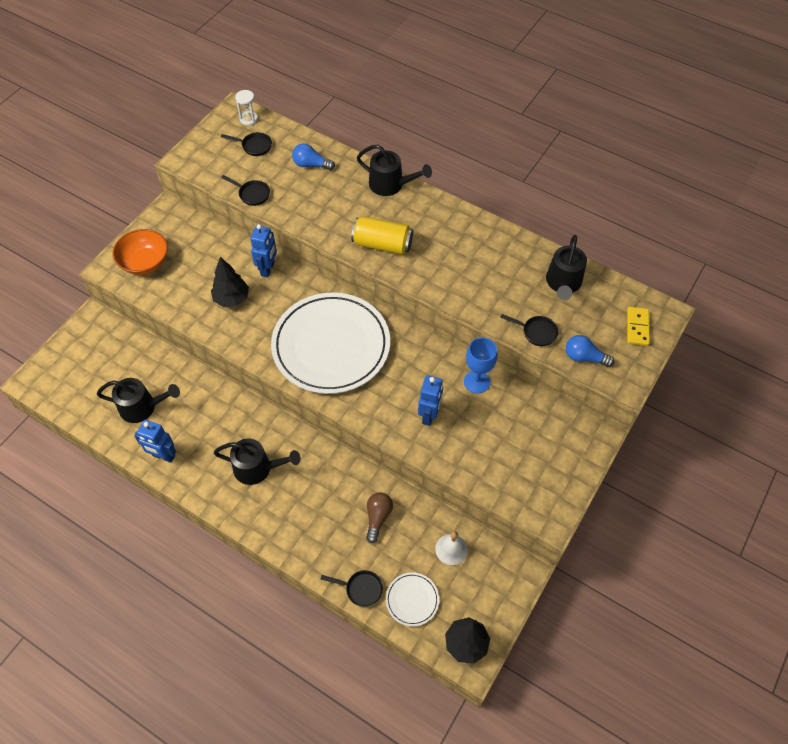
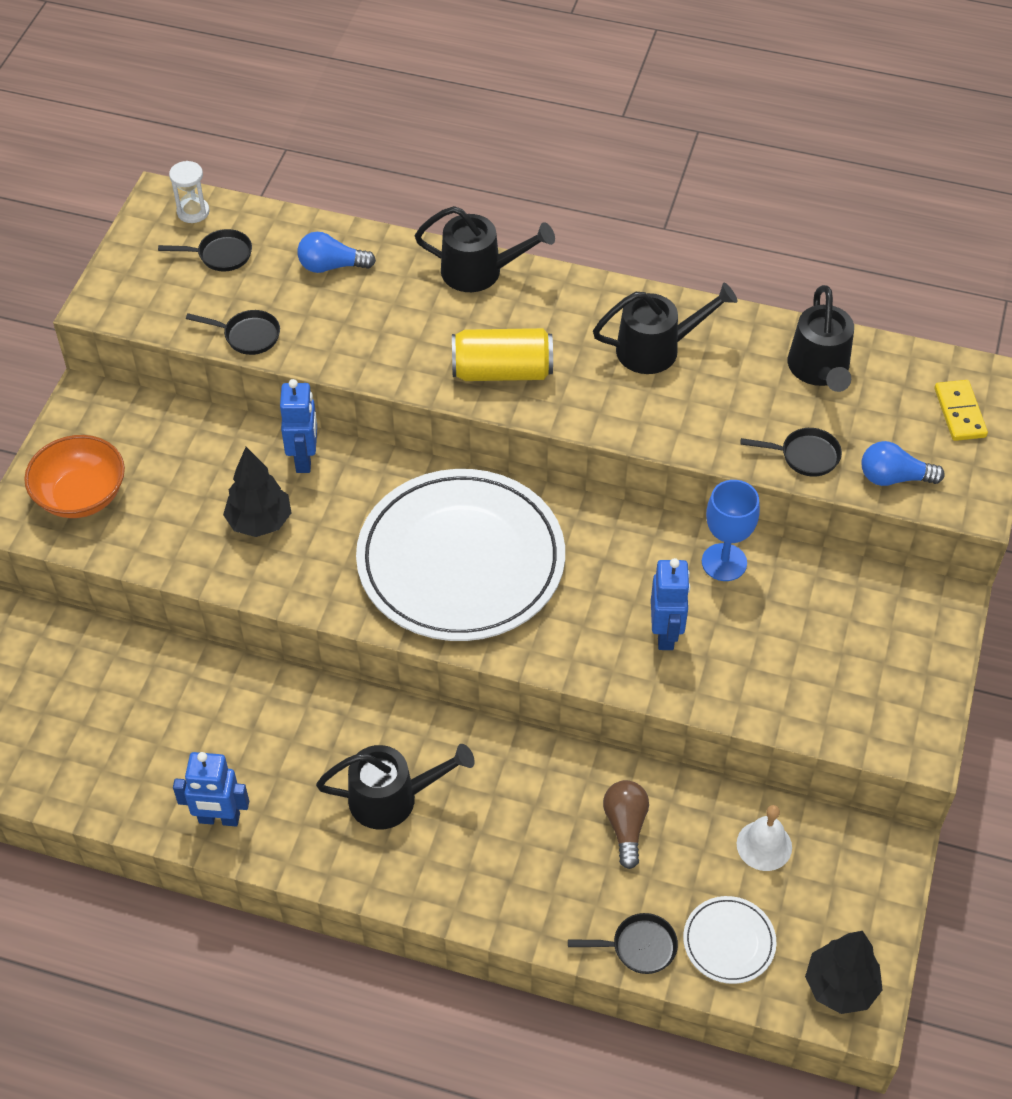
camera: 15 degrees left, 5 degrees down
(142, 407) = (151, 746): black watering can -> black watering can (657, 349)

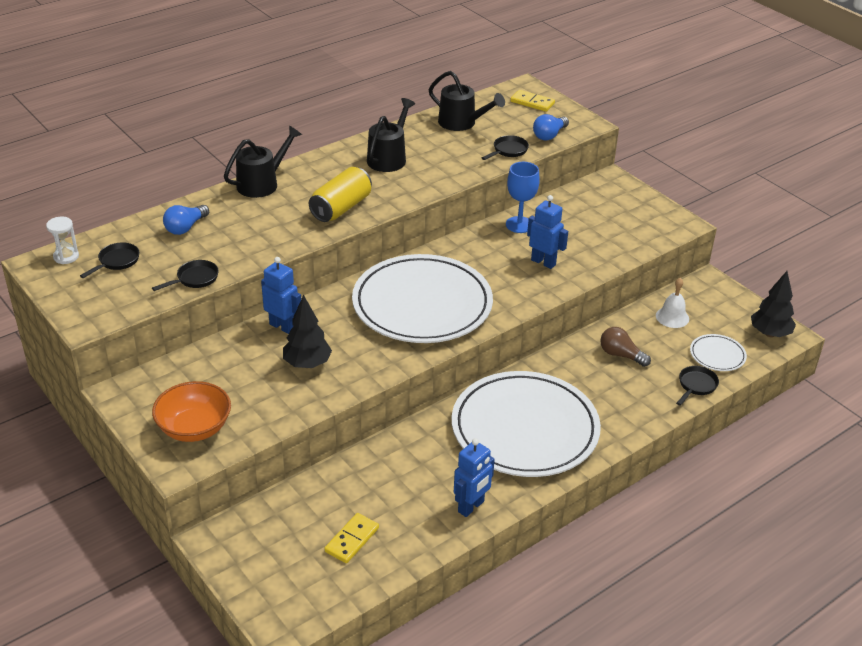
camera: 55 degrees left, 15 degrees down
(87, 737) = (352, 540): none -> yellow domino
(393, 798) = (525, 429): black watering can -> white plate

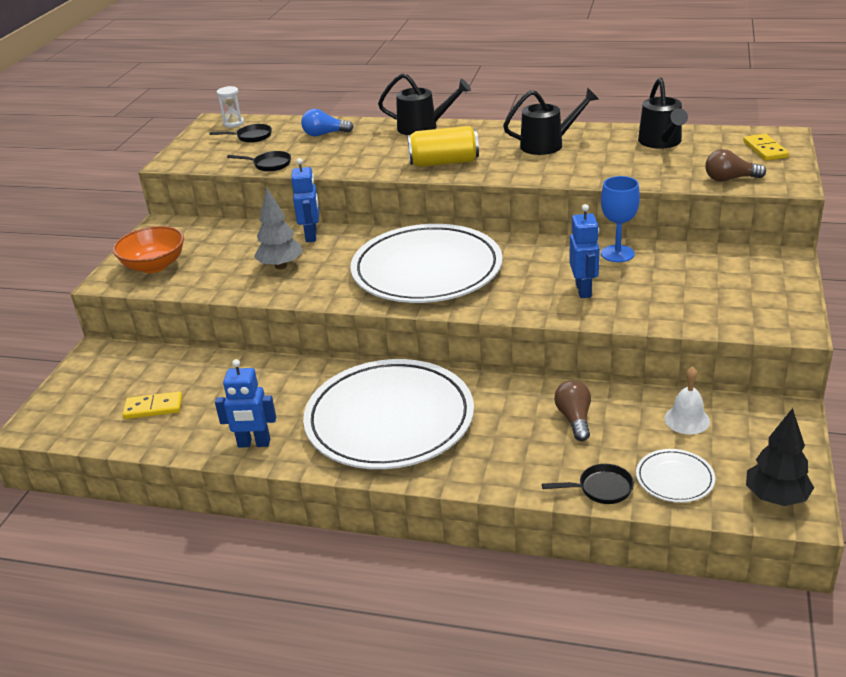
camera: 55 degrees right, 5 degrees down
(307, 364) = (281, 266): black tree -> grey tree
(508, 151) = (663, 176): black pan -> none
(549, 135) = (730, 179): blue light bulb -> brown light bulb

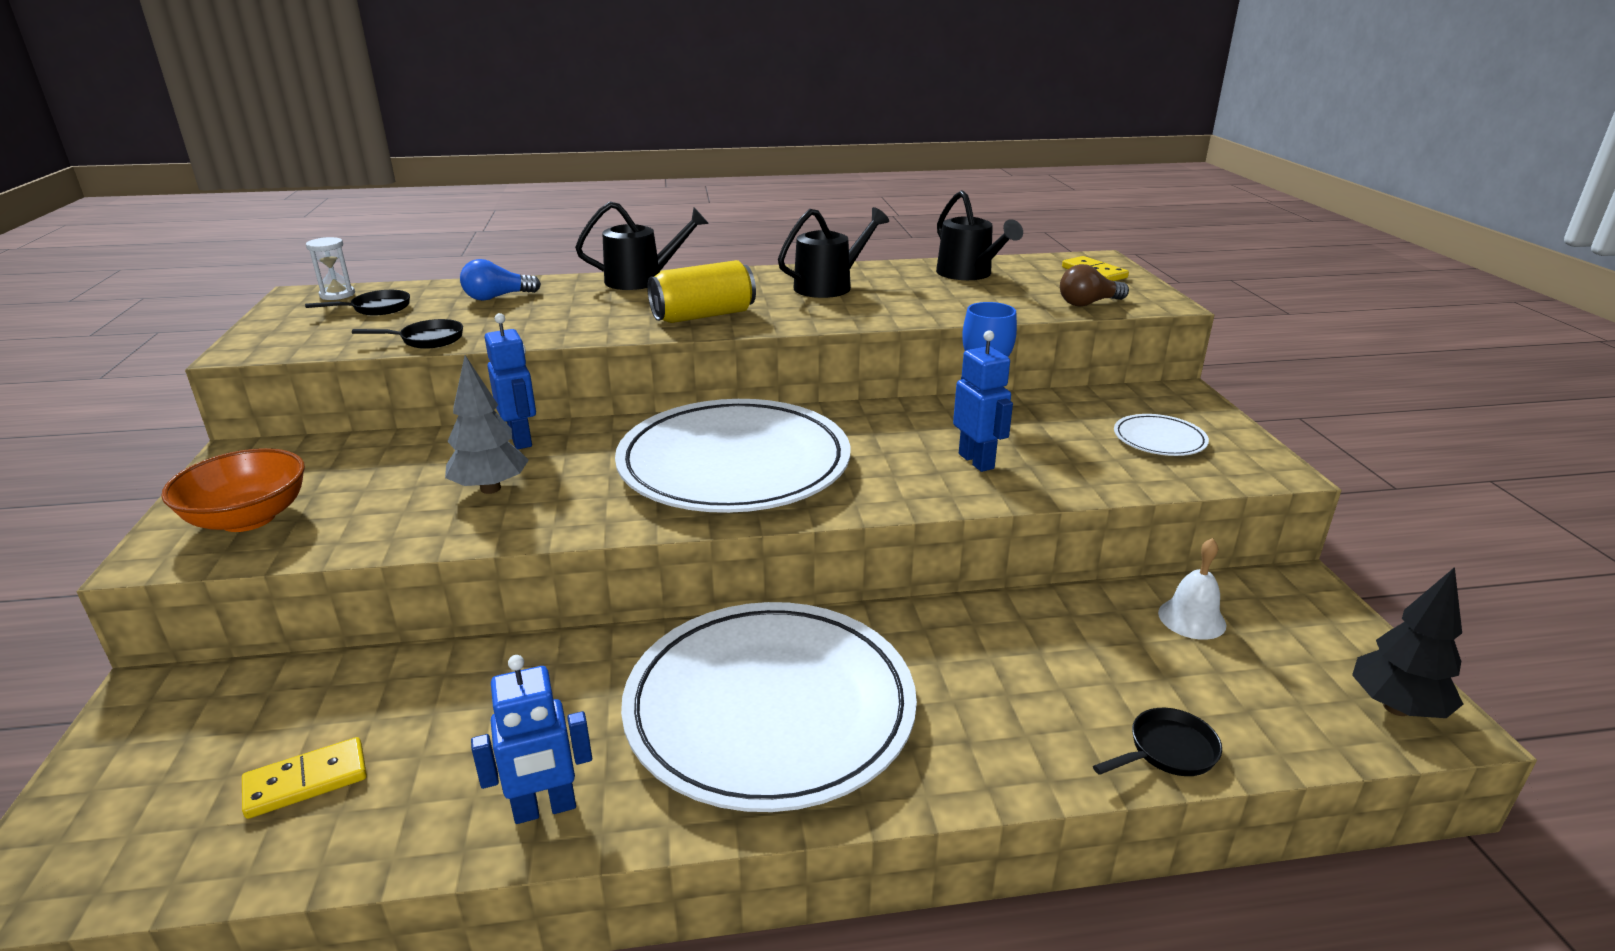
camera: 25 degrees left, 5 degrees down
(574, 419) = (1047, 648): brown light bulb -> none
(674, 479) = (1250, 710): white plate -> white plate (1159, 439)

